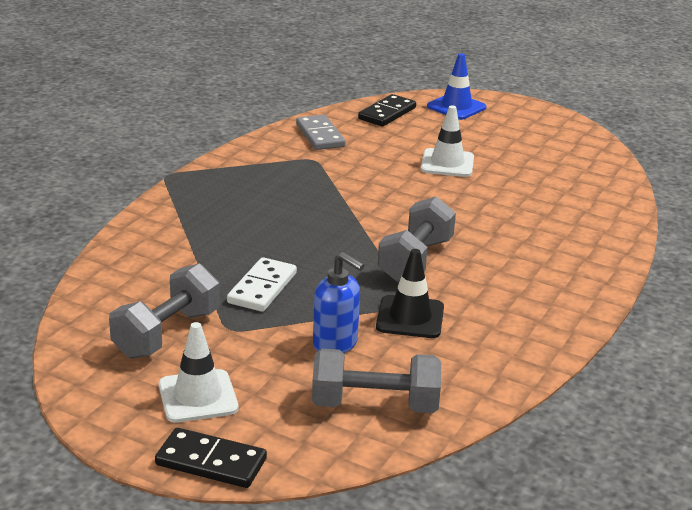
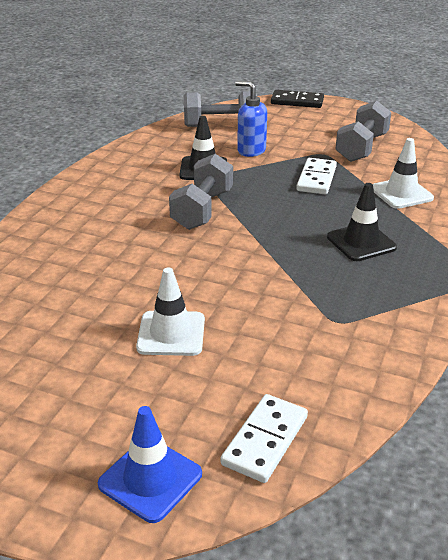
camera: 175 degrees right, 5 degrees up
(198, 396) = (320, 122): white traffic cone -> white traffic cone (401, 193)
(255, 212) = (361, 242): none -> black traffic cone
(320, 135) = (346, 369): grey domino -> none
(387, 113) = (265, 440): black domino -> white domino

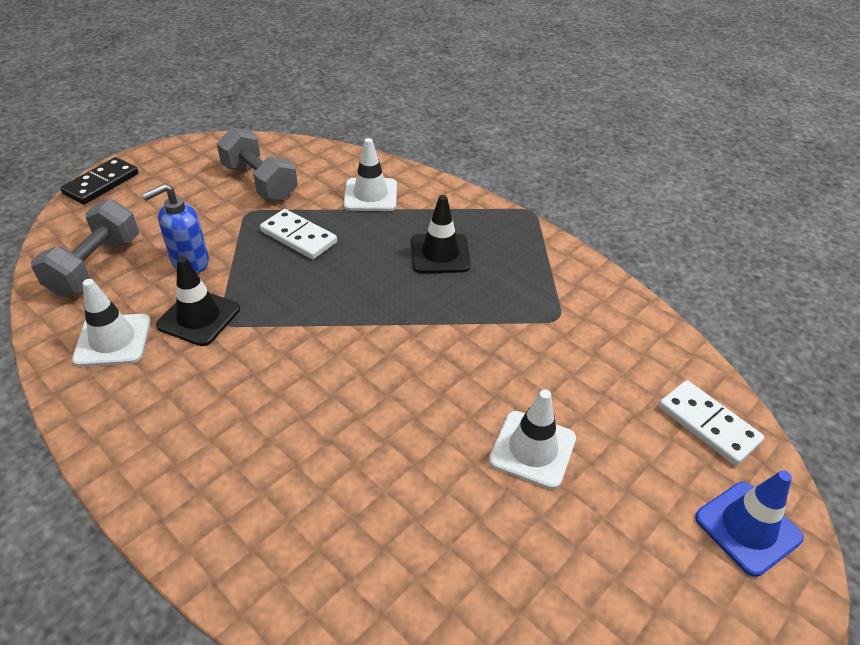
camera: 70 degrees left, 10 degrees up
(163, 151) = (113, 340): none -> white traffic cone
(202, 209) = (297, 348): grey dumbbell -> none

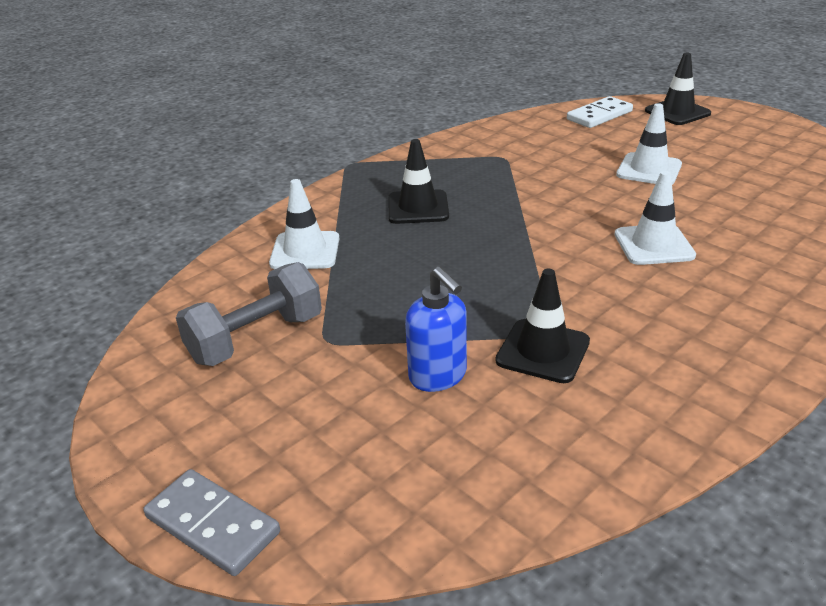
camera: 85 degrees left, 10 degrees down
(96, 266) = (452, 472): grey dumbbell -> none
(101, 183) = (212, 525): black domino -> grey domino
(113, 340) = (600, 416): white traffic cone -> white traffic cone (653, 245)
(298, 237) = (386, 295): white domino -> none
(747, 528) = (677, 112): blue traffic cone -> black traffic cone

